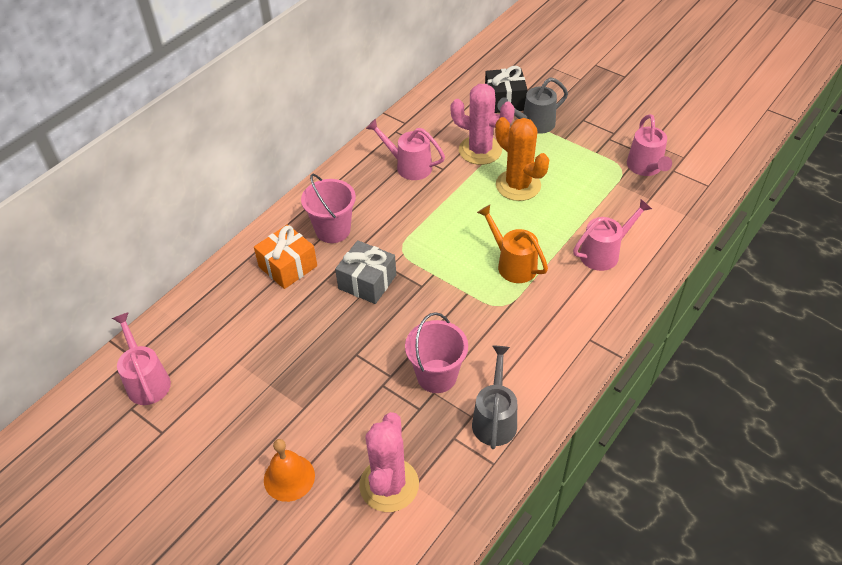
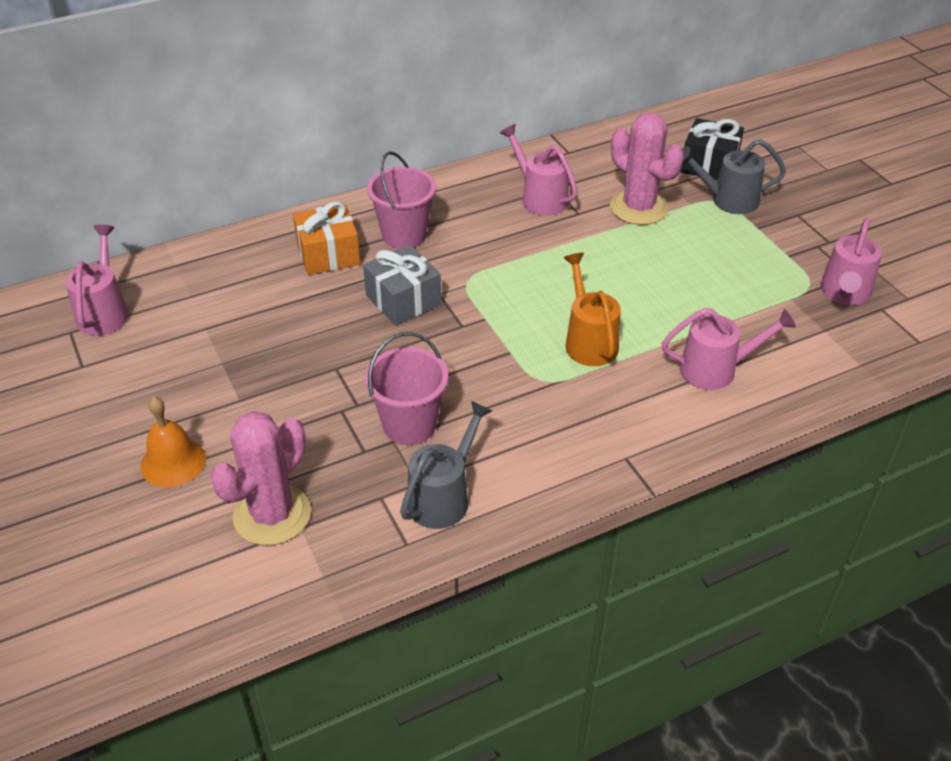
camera: 25 degrees right, 5 degrees down
(518, 185) = (658, 259): orange cactus -> none

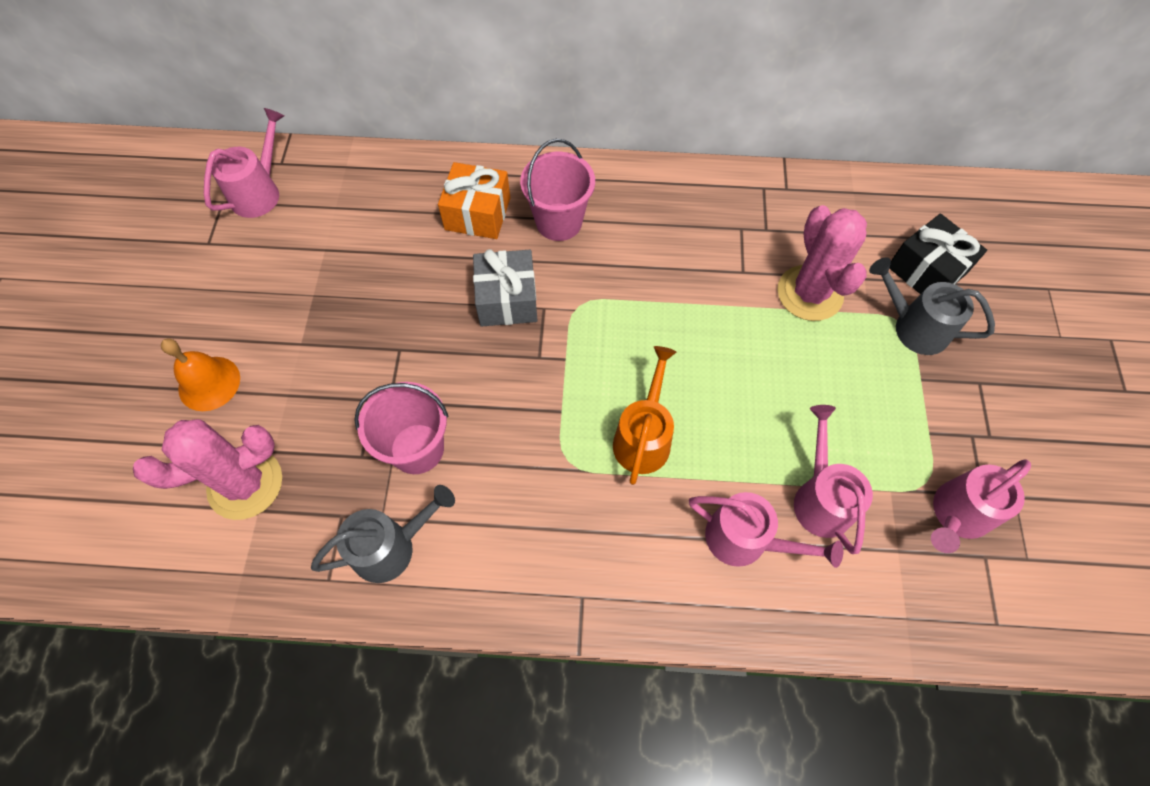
camera: 30 degrees right, 20 degrees up
(539, 198) = (717, 234): pink watering can -> pink watering can (820, 497)

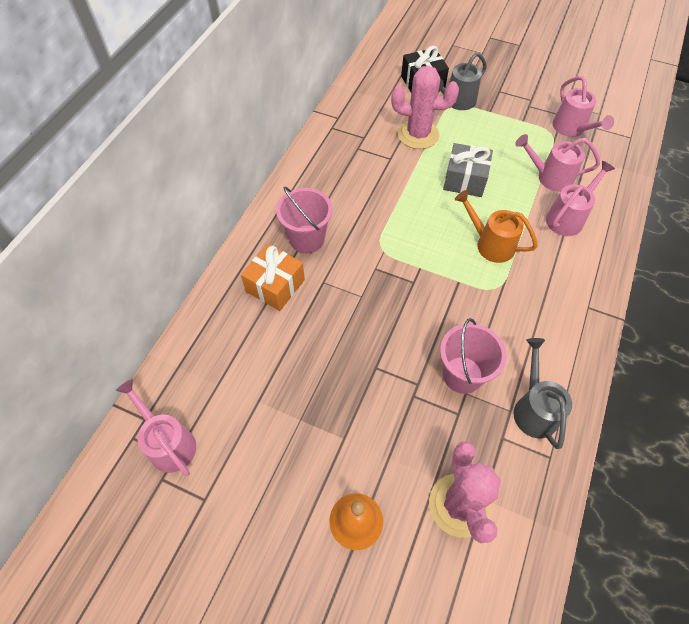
camera: 70 degrees left, 5 degrees down
(507, 299) = (359, 288): grey gift -> grey gift (465, 180)

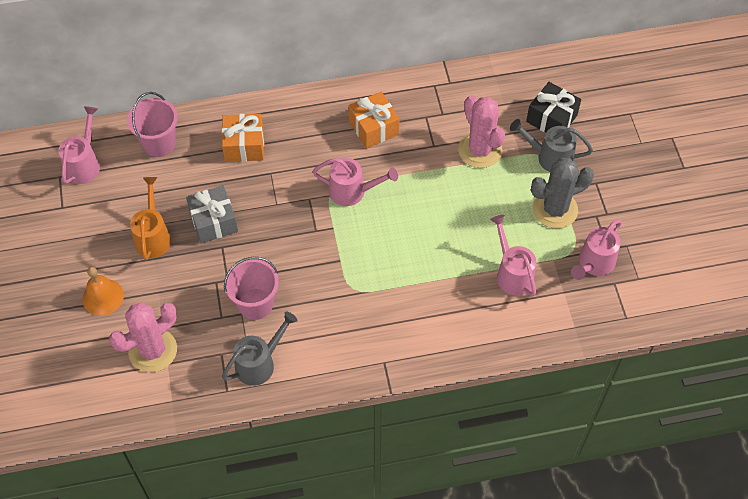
camera: 55 degrees right, 0 degrees up
(307, 239) = (302, 139): pink bucket -> pink bucket (159, 143)
(339, 185) = (373, 128): none -> orange gift
(465, 180) = (454, 211): grey gift -> grey gift (213, 221)
(489, 244) = (396, 263): orange watering can -> orange watering can (153, 236)
(507, 123) = (555, 209): none -> grey cactus
(568, 217) = (473, 307): pink watering can -> pink watering can (353, 191)

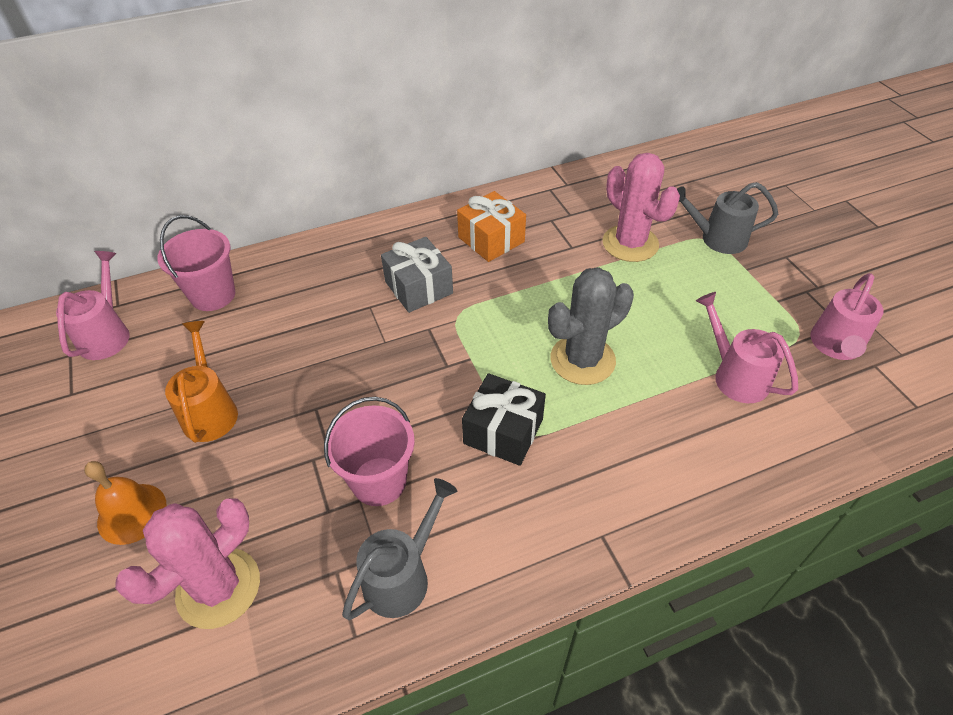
camera: 10 degrees left, 10 degrees down
(213, 221) = (299, 377): grey gift -> grey gift (418, 287)
(244, 145) = (329, 281): orange gift -> none
(353, 191) = (485, 311): pink watering can -> none
(551, 118) = (700, 201): black gift -> black gift (503, 431)
(555, 209) = (752, 292): grey cactus -> grey cactus (582, 360)

